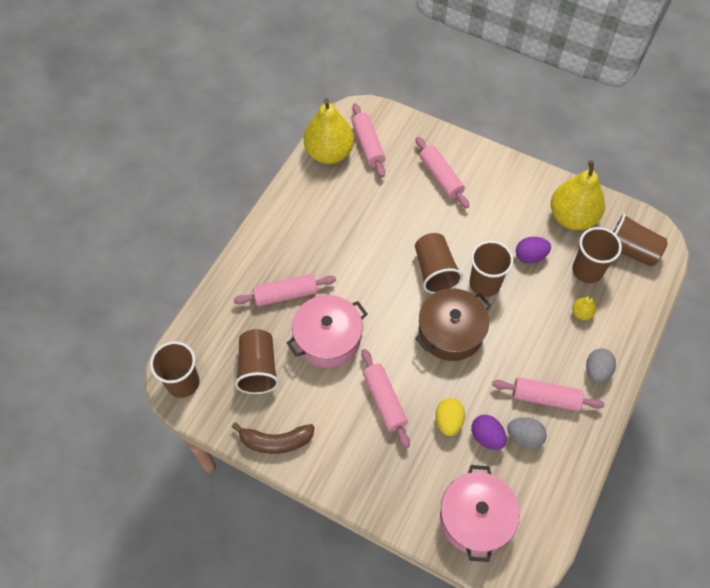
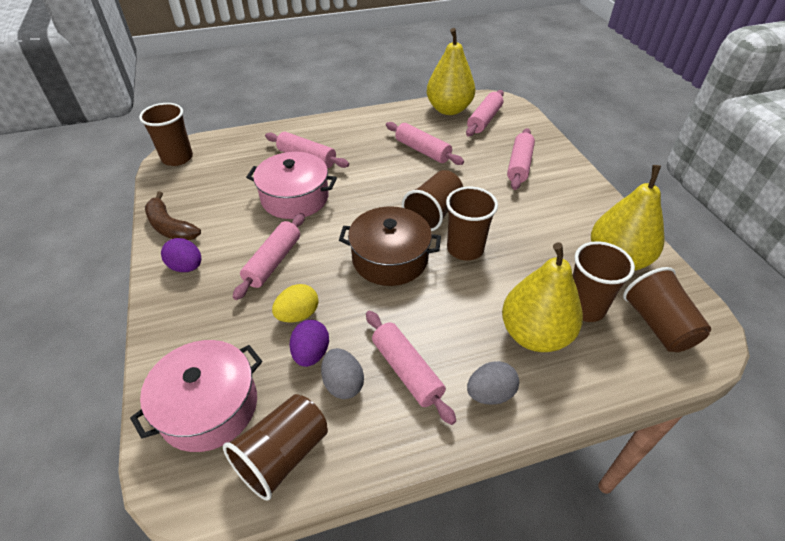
camera: 45 degrees right, 15 degrees down
(258, 368) = (227, 182): brown cup -> brown cup (283, 455)
(361, 216) = (422, 150): none -> pink rolling pin
(530, 256) = (535, 259): purple egg -> purple egg (186, 267)
(581, 313) = (534, 334): yellow pear -> yellow pear, size x2.40

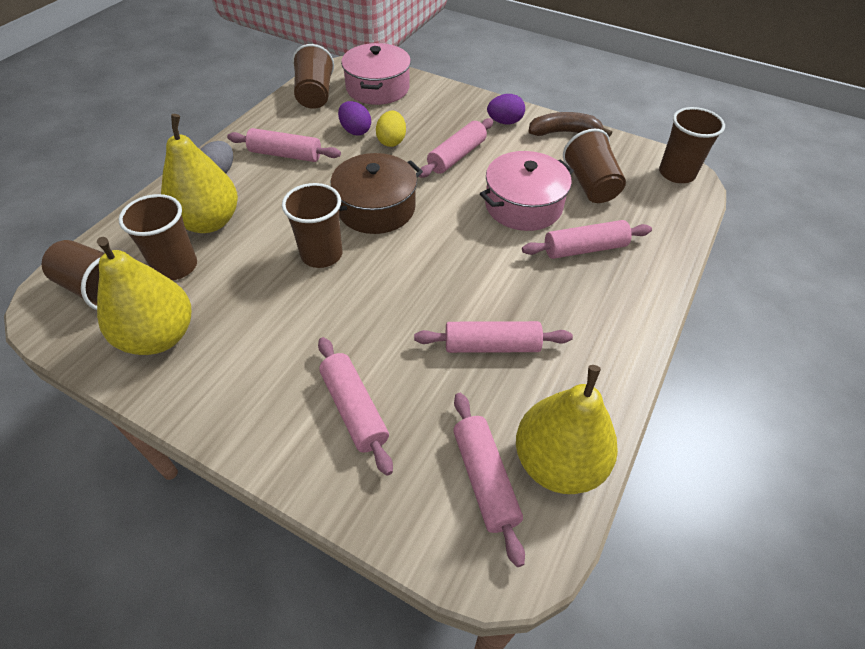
camera: 135 degrees right, 5 degrees up
(273, 262) = (456, 156): pink rolling pin -> pink rolling pin turned 60 degrees clockwise
(343, 384) = (318, 130): grey egg -> none
(433, 214) = (386, 270): brown cup -> brown cup (590, 184)

